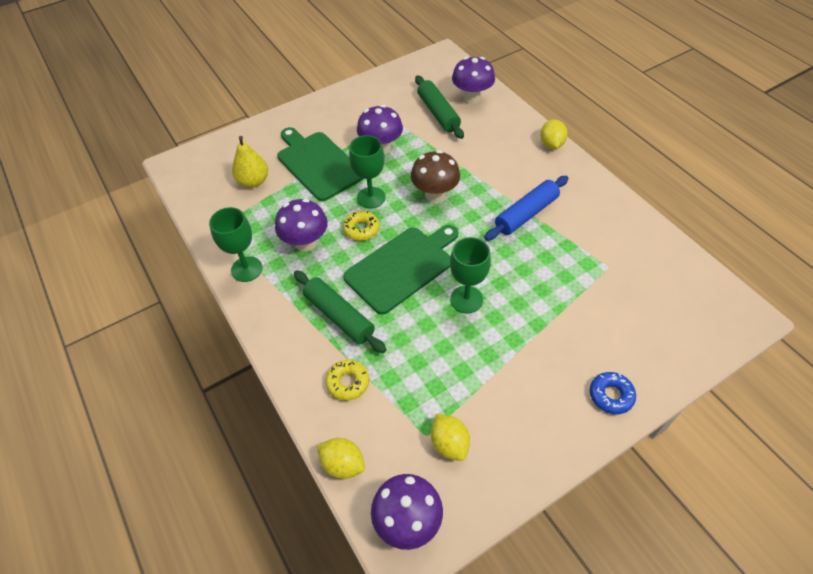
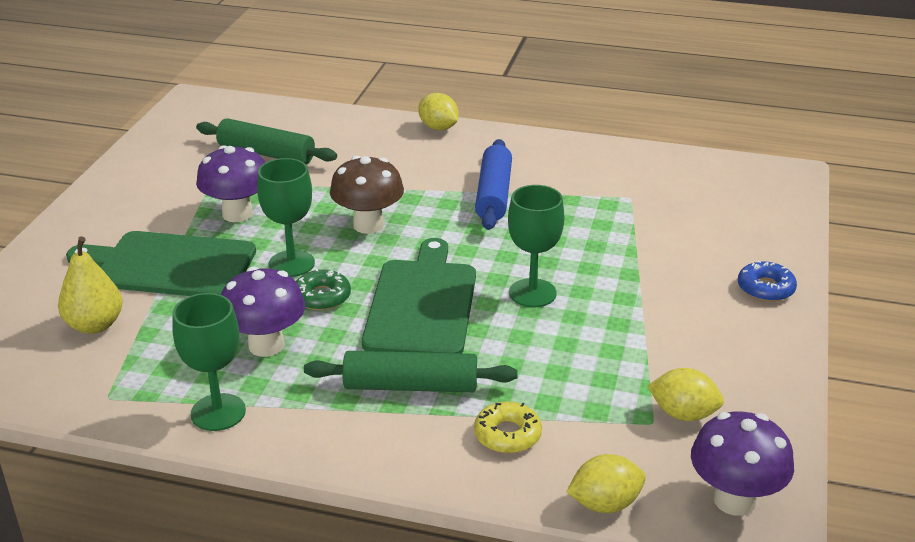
camera: 45 degrees left, 20 degrees down
(361, 229) = (322, 297): yellow donut -> green donut
(472, 98) = (289, 124): purple mushroom -> none

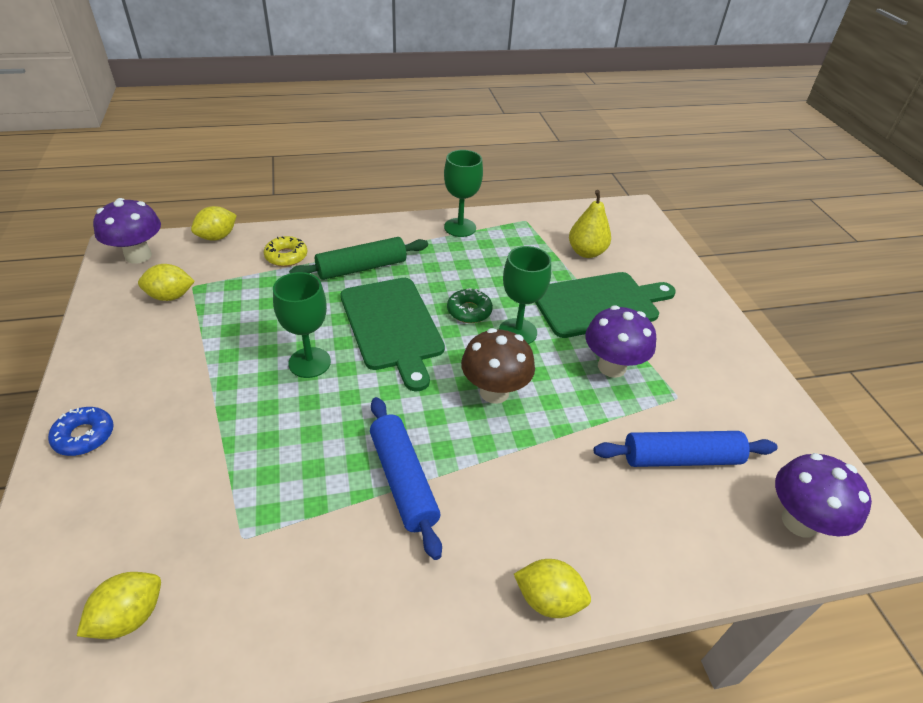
camera: 150 degrees right, 10 degrees up
(266, 153) = (681, 458): green rolling pin -> blue rolling pin
(266, 345) = (472, 268): purple mushroom -> purple mushroom (799, 521)
(711, 183) = (130, 616): none -> yellow lemon

